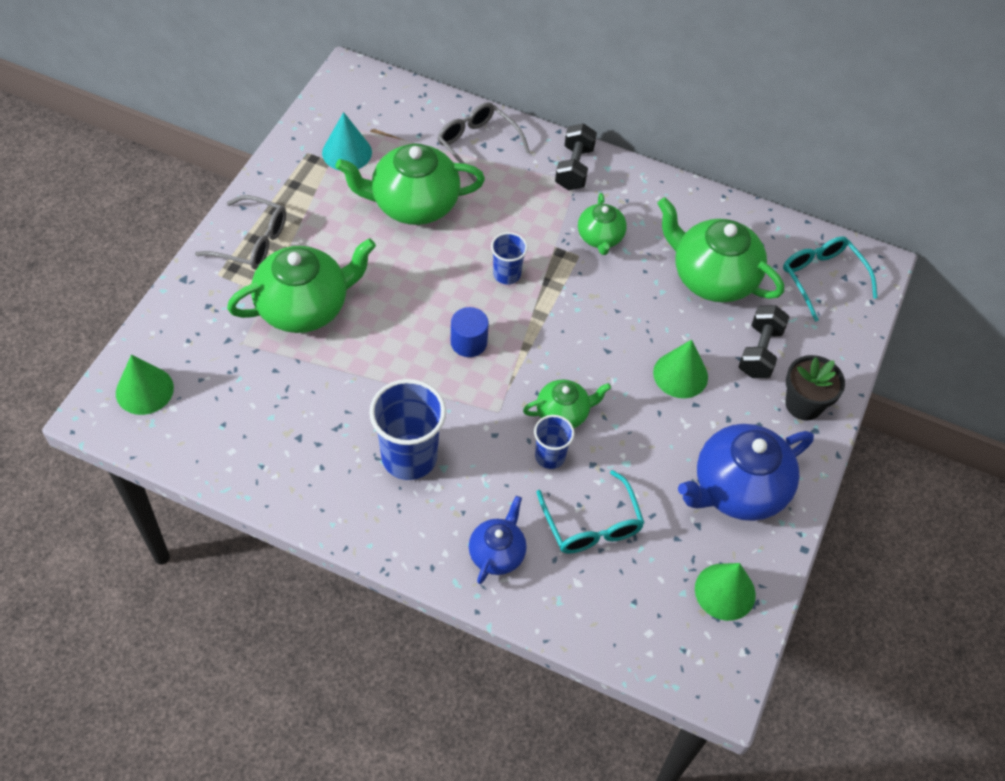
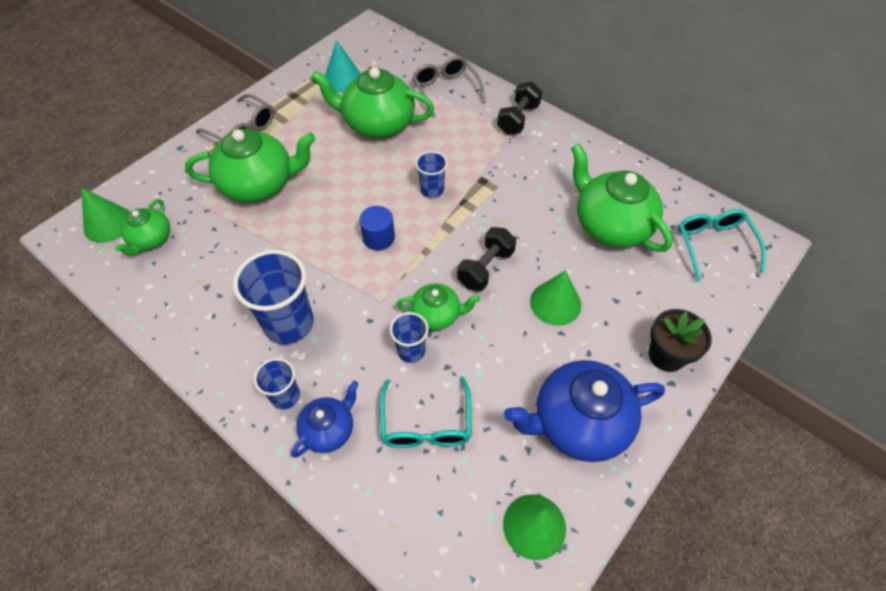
camera: 20 degrees right, 0 degrees up
(438, 531) = (285, 396): none -> blue cup
(600, 238) = (521, 175): green teapot -> green teapot (151, 239)
(759, 352) = (636, 298): black dumbbell -> black dumbbell (485, 268)

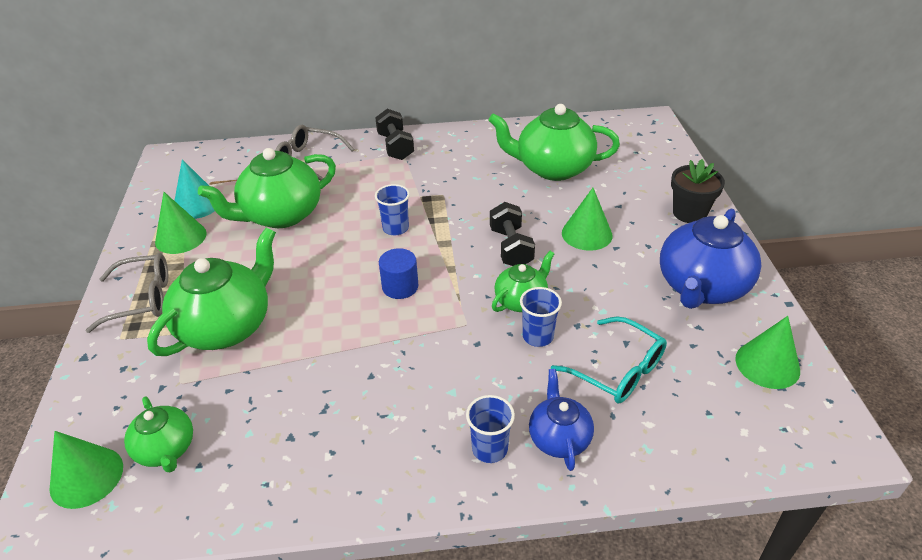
camera: 45 degrees left, 15 degrees down
(289, 323) = (413, 399): blue cup -> none
(307, 99) = (181, 237): none -> green cone
(713, 245) = (625, 139): turquoise glasses -> none

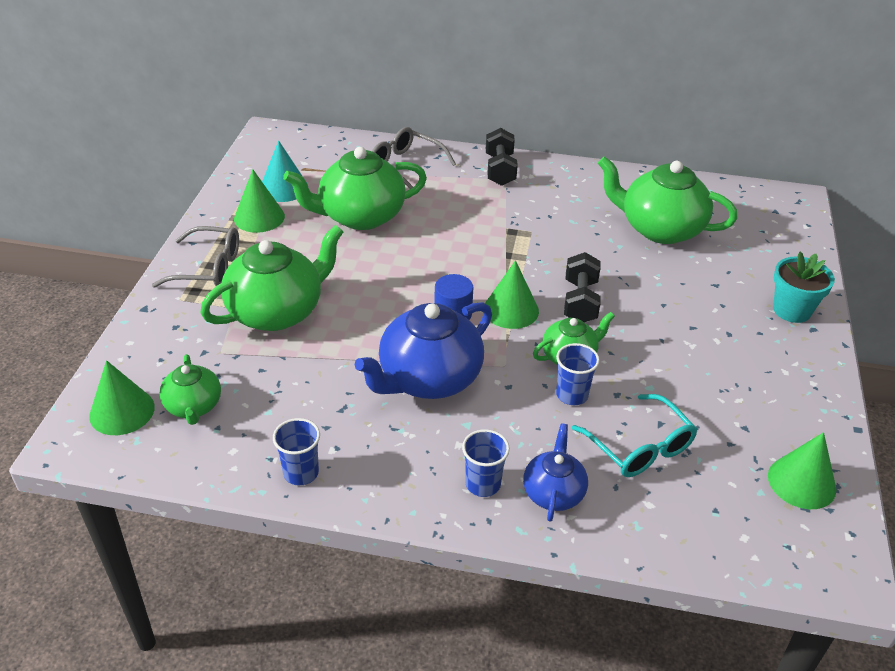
camera: 15 degrees right, 0 degrees up
(395, 228) = (469, 255): blue cup -> blue cup (301, 473)
(587, 234) = (667, 306): green cone -> green cone (511, 310)
(689, 213) = (792, 310): black flower pot -> turquoise flower pot
(701, 287) = (767, 389): blue teapot -> blue teapot (428, 379)

